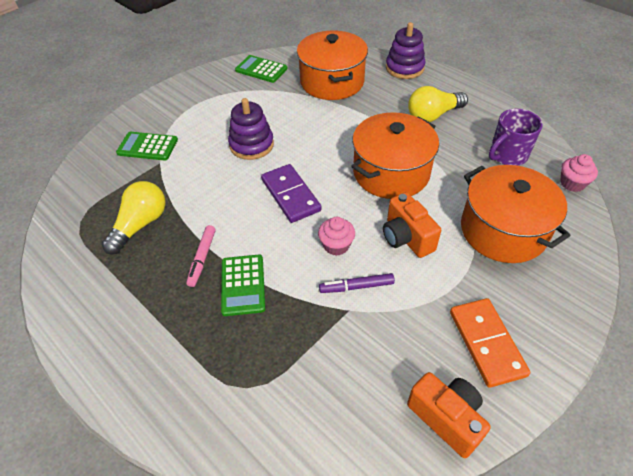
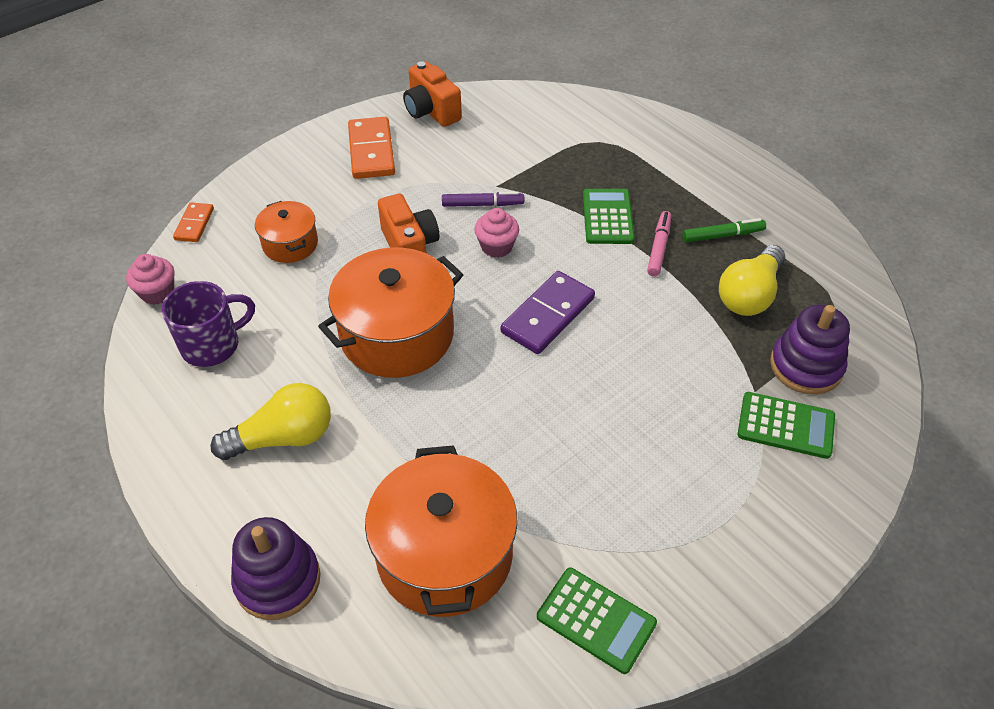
camera: 175 degrees left, 0 degrees up
(144, 276) = (723, 235): none -> green marker
(251, 145) = (607, 409): purple stacking toy -> purple stacking toy (806, 366)
(290, 195) = (548, 315): purple domino -> purple domino turned 60 degrees clockwise
(503, 230) = (290, 244): orange pot -> orange pot, size x0.53
(593, 240) = (194, 224): none -> orange domino

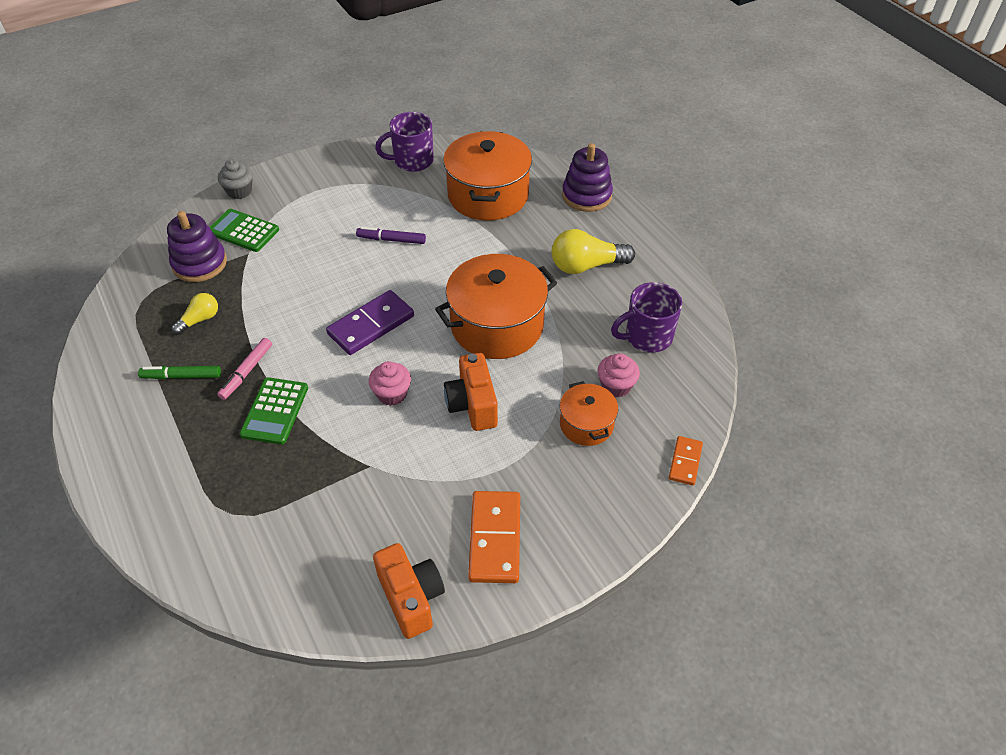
camera: 170 degrees left, 0 degrees up
(157, 292) = (704, 390): pink cupcake -> pink cupcake (616, 386)
(482, 204) = (390, 444): purple marker -> purple marker (391, 240)
(596, 620) = (412, 161): green calculator -> purple mug
(749, 295) = (200, 320): yellow light bulb -> yellow light bulb, size x0.58
(843, 500) = (239, 191): none -> grey cupcake

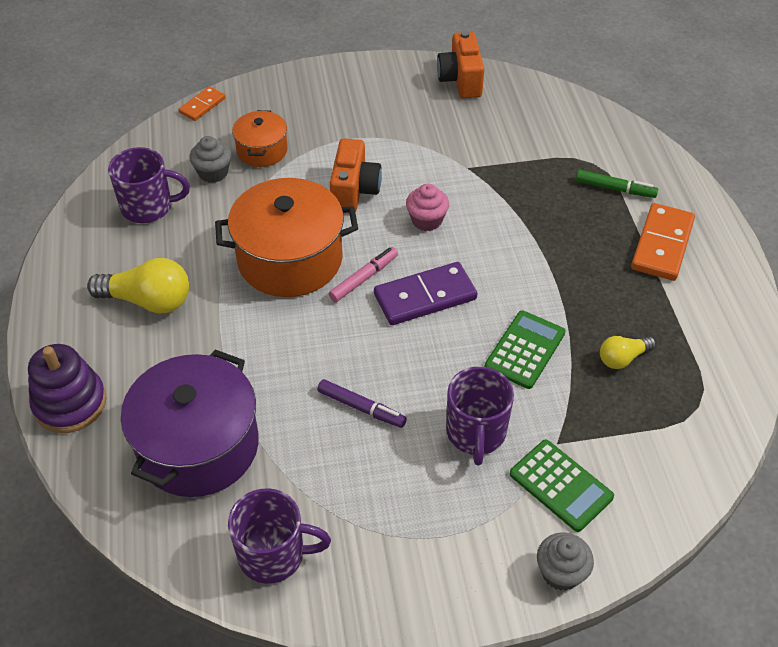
camera: 160 degrees left, 0 degrees up
(181, 376) = (642, 295): green marker -> green marker (615, 189)
(199, 263) = (624, 444): purple stacking toy -> none
(246, 372) = (571, 280): pink marker -> pink marker (364, 278)
(275, 411) = (545, 234): green calculator -> green calculator (525, 350)
(306, 245) = (476, 433): none -> purple mug
(488, 195) = (198, 446): orange pot -> purple pot
(494, 538) = (384, 97): orange domino -> orange domino (662, 245)
(616, 386) = (213, 173): pink cupcake -> grey cupcake

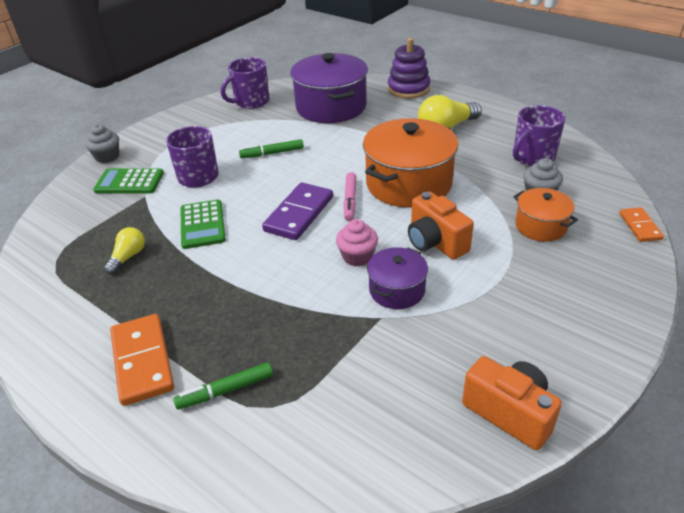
camera: 140 degrees right, 10 degrees down
(361, 408) = (272, 153): purple marker -> green marker
(431, 177) = (397, 290): none -> purple pot

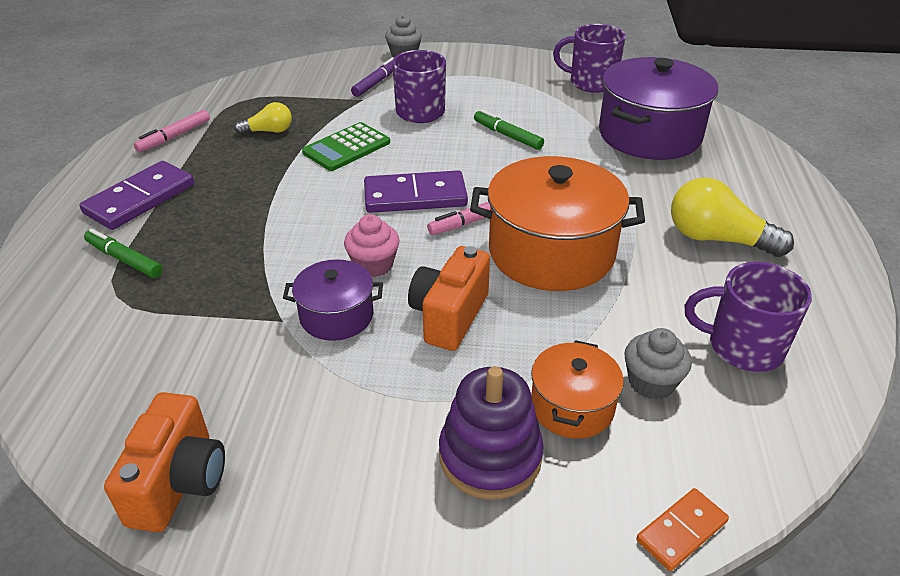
camera: 55 degrees right, 0 degrees up
(64, 315) = (174, 137): none -> pink marker
(129, 182) = (376, 82): green calculator -> purple marker
(142, 361) = (140, 199): orange domino -> purple domino
(408, 89) = (774, 174): purple stacking toy -> purple stacking toy (490, 456)

